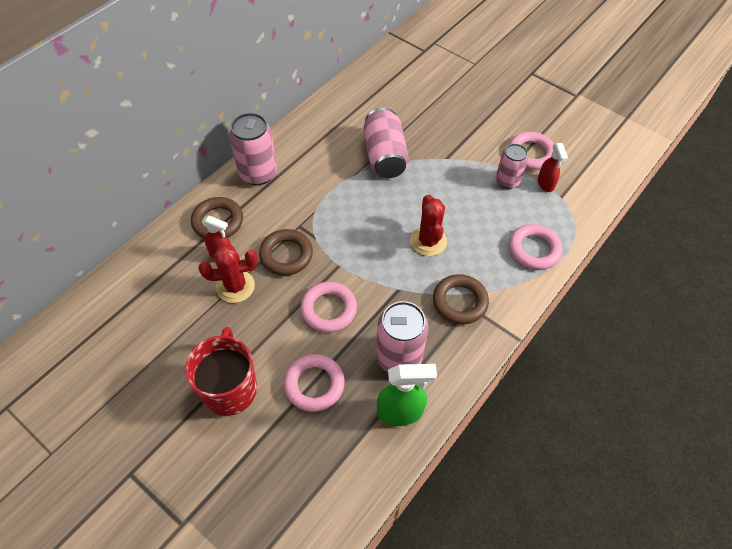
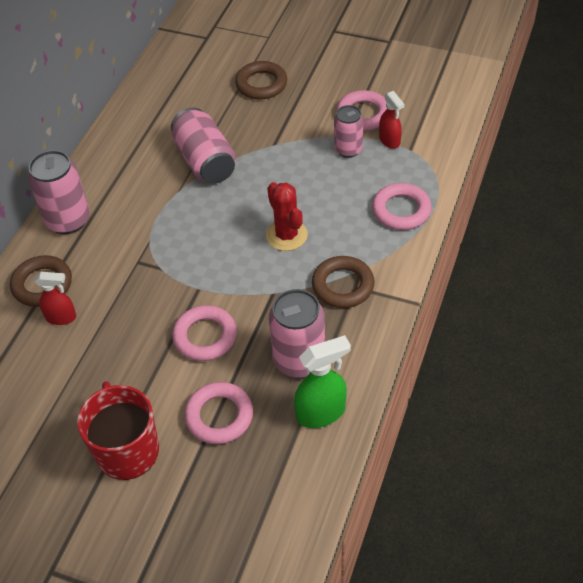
camera: 15 degrees left, 5 degrees down
(235, 286) = (91, 345): red cactus -> none
(286, 255) = (135, 296): brown ring -> brown ring (261, 84)

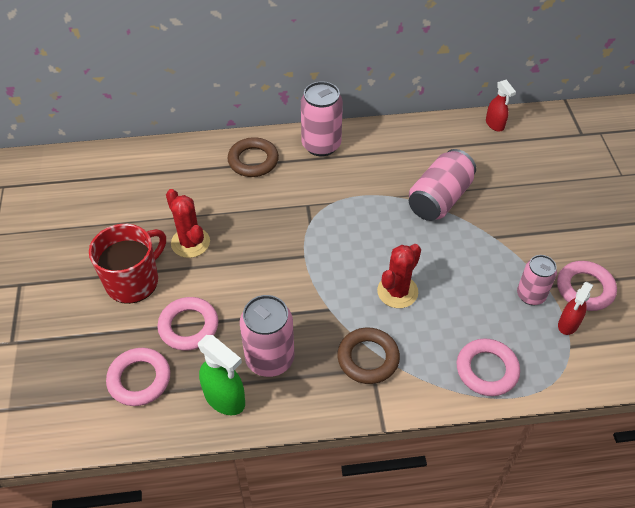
camera: 60 degrees right, 0 degrees up
(61, 317) = (230, 186): red spray bottle -> red spray bottle (495, 124)
(112, 379) = (190, 242): none -> red cactus
(205, 336) = (259, 282): pink ring -> pink ring (139, 379)
(261, 84) = (558, 196): brown ring -> none

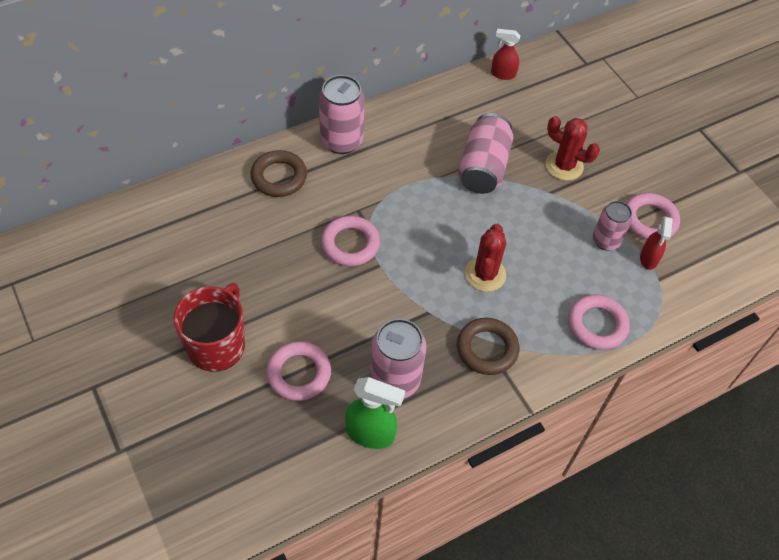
camera: 25 degrees left, 5 degrees up
(139, 379) = (276, 443): pink ring -> pink ring (350, 244)
(190, 242) = (256, 285): red cactus -> red cactus (564, 166)
(495, 124) = (502, 74): red spray bottle -> red spray bottle turned 150 degrees clockwise

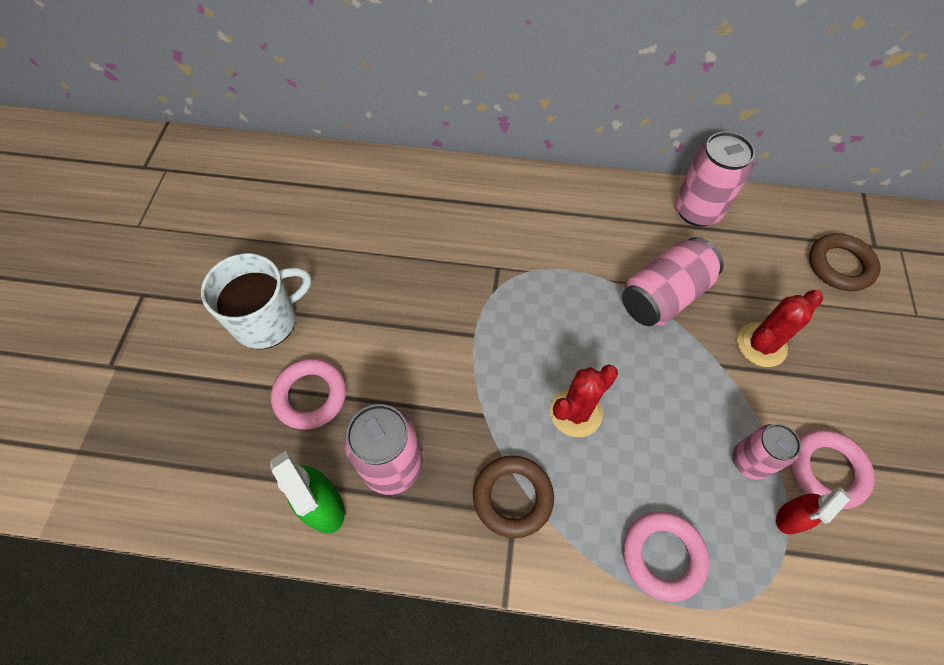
camera: 40 degrees right, 5 degrees up
(217, 344) = (267, 320): red mug -> white mug
(279, 177) = (450, 196): brown ring -> brown ring (840, 265)
(341, 141) = (536, 192): pink can -> pink can (697, 211)
(350, 244) = (463, 297): pink ring -> none
(502, 74) = (761, 209): red spray bottle -> none
(564, 166) = (761, 345): red cactus -> red cactus turned 75 degrees clockwise

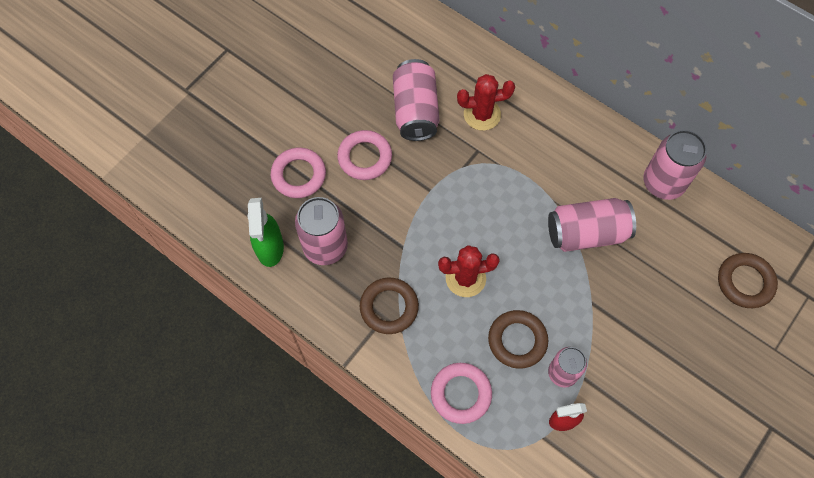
camera: 30 degrees right, 5 degrees up
(267, 320) = (297, 108): white mug -> none
(405, 259) = (415, 111): none -> pink can
(678, 452) = (517, 340): none -> brown ring
(761, 345) = (633, 305): red cactus -> red cactus (482, 114)
(826, 470) = (612, 408): pink ring -> pink ring (365, 157)

